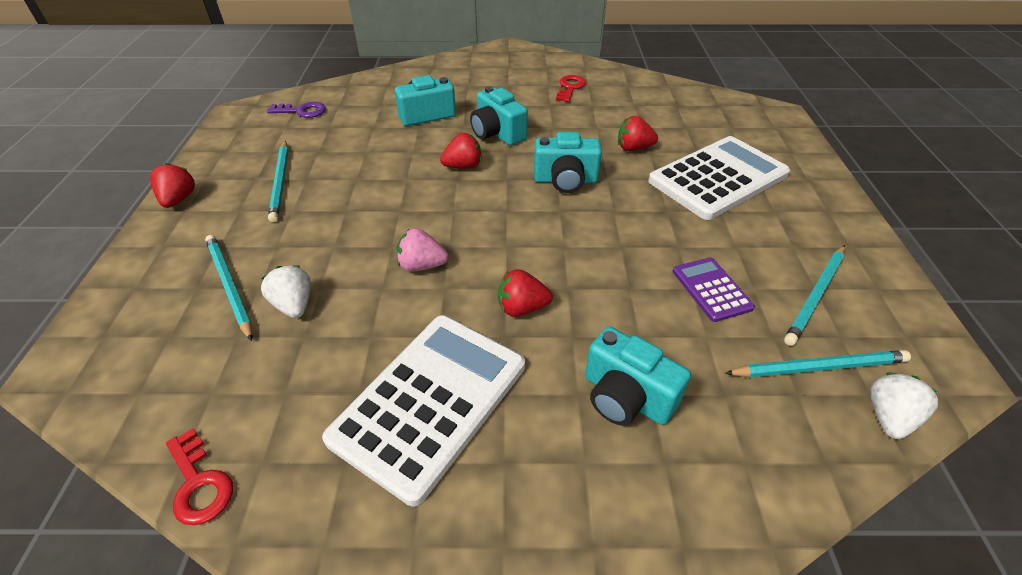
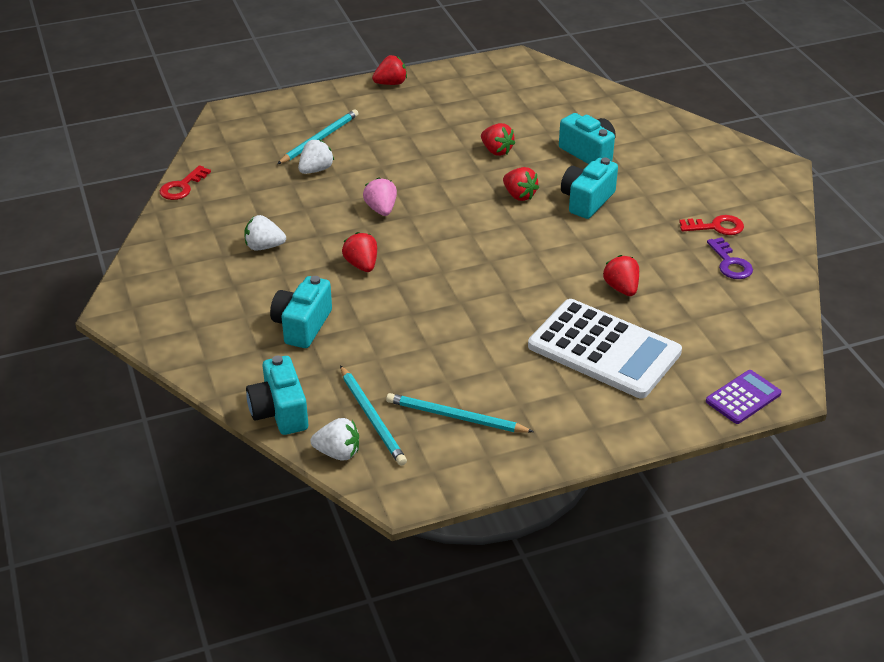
camera: 70 degrees right, 5 degrees down
(280, 182) = (438, 116): turquoise pencil -> none
(302, 111) = (544, 88): purple key -> purple key (730, 263)
(378, 161) = (496, 151): none -> red strawberry
(430, 401) = (264, 246): white calculator -> white strawberry
(565, 180) = (535, 256): turquoise camera -> turquoise camera (280, 412)
(711, 289) = (432, 357): purple calculator -> purple calculator (743, 397)

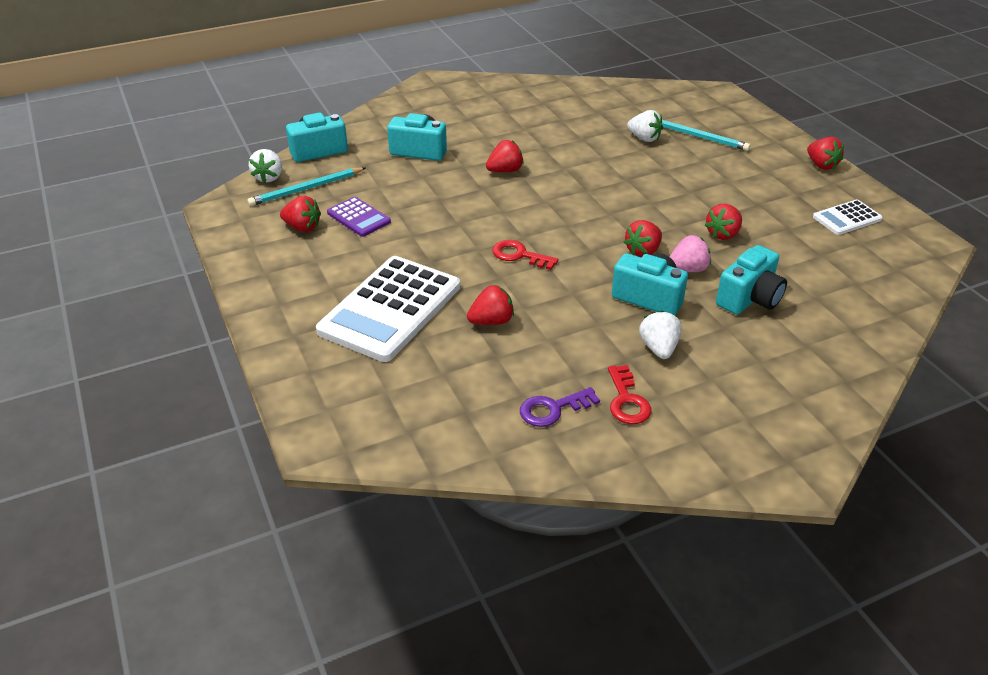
camera: 85 degrees right, 0 degrees up
(182, 187) = (595, 85): red key -> red key (519, 255)
(264, 246) = (522, 125): white strawberry -> white strawberry (658, 348)
(381, 209) = (592, 174): pink strawberry -> pink strawberry (687, 269)
(455, 417) = (302, 227): turquoise pencil -> red strawberry
(478, 88) = (847, 218): none -> white calculator
(743, 397) = (311, 406): purple calculator -> purple calculator (358, 217)

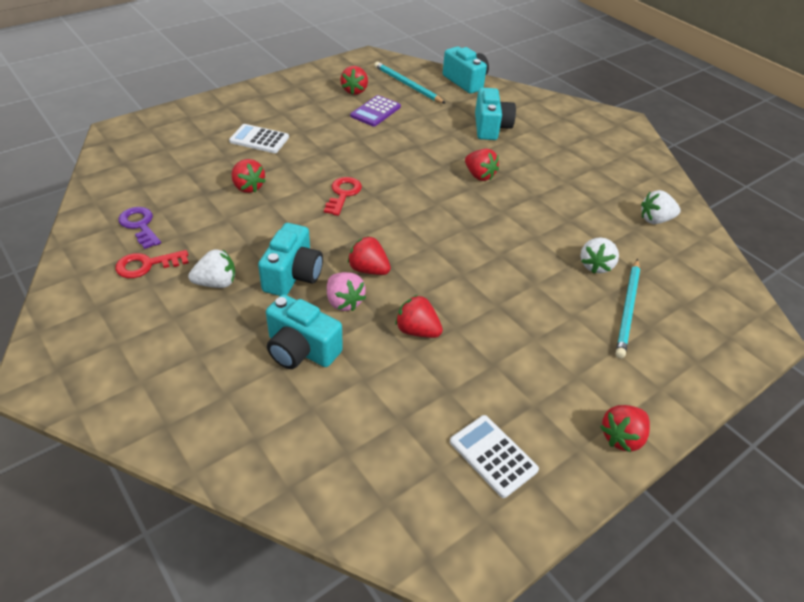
camera: 75 degrees right, 5 degrees up
(269, 177) = (417, 68): white strawberry -> white strawberry (655, 220)
(390, 309) = (259, 139): white calculator -> white calculator, size x0.49

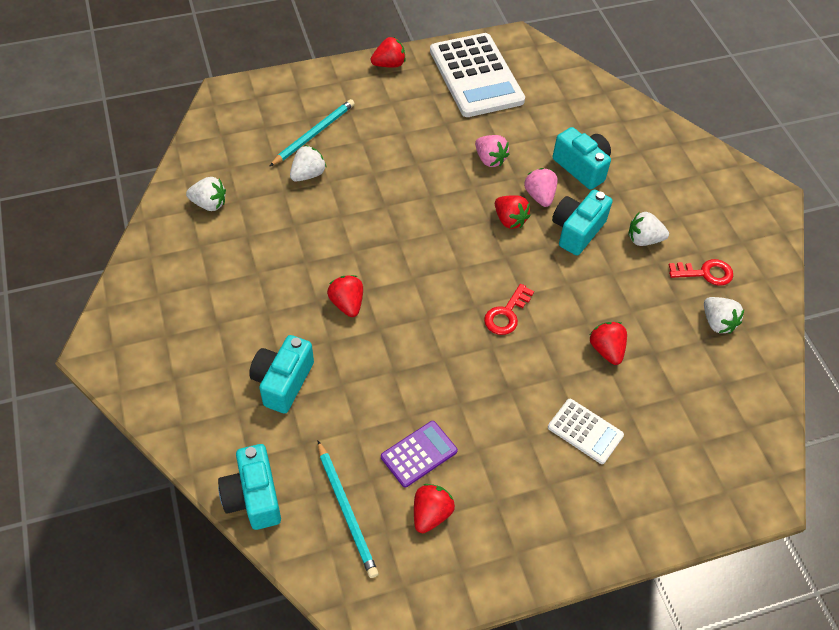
camera: 160 degrees left, 10 degrees up
(140, 225) = (717, 322): purple key -> white strawberry
(417, 330) = (490, 159): red strawberry -> pink strawberry
(493, 456) = (476, 76): white calculator -> white calculator, size x2.04

